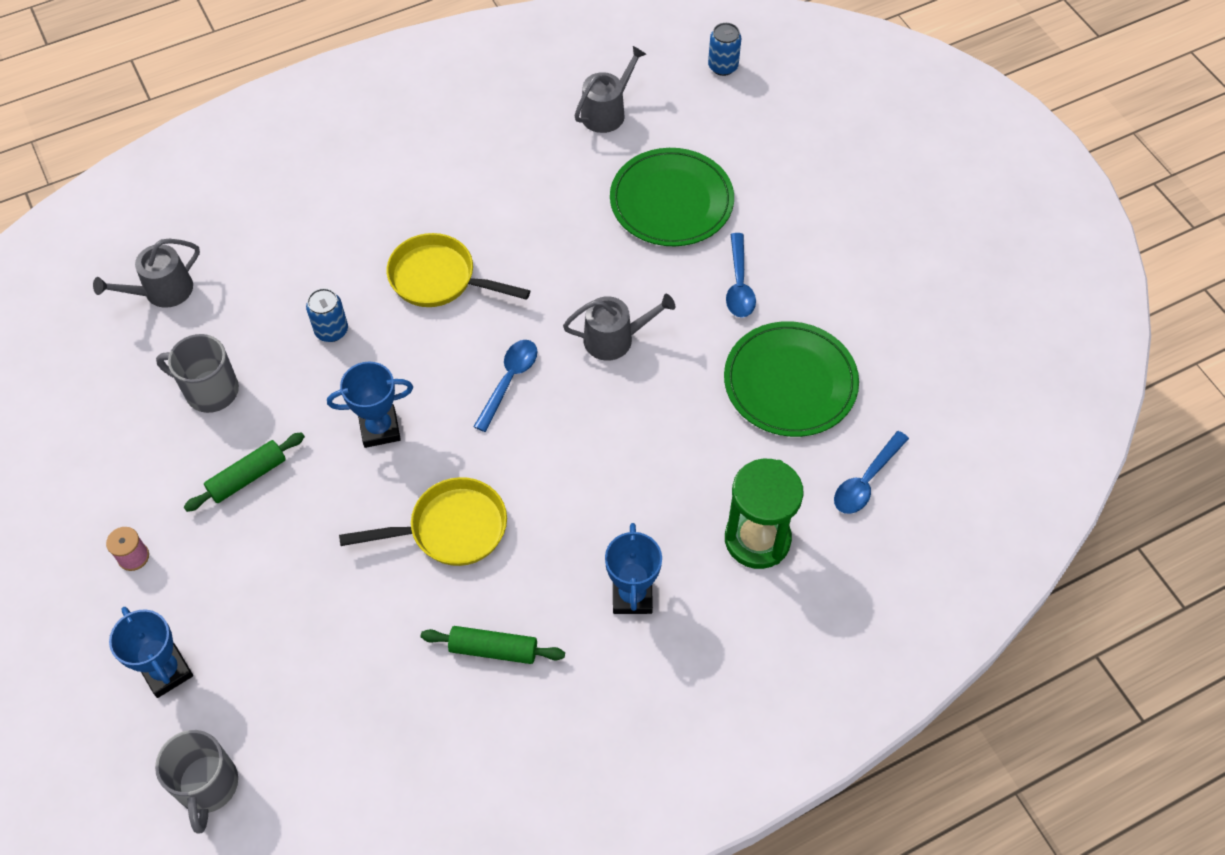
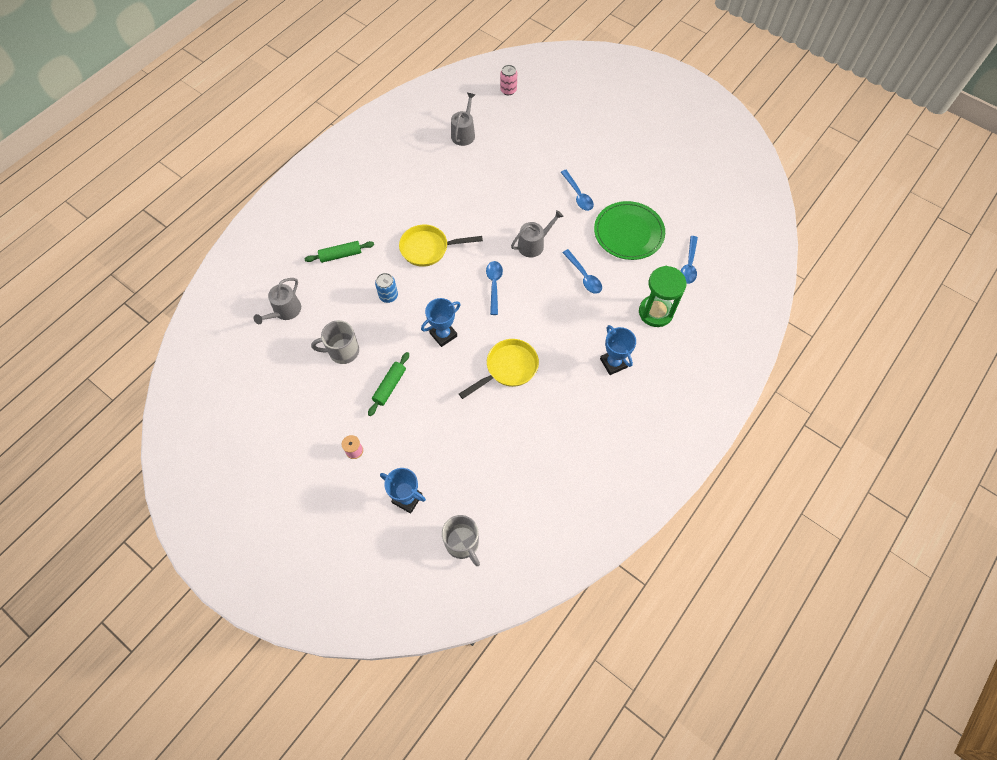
camera: 25 degrees left, 5 degrees up
(493, 649) = (563, 416): green rolling pin -> green rolling pin (340, 255)
(668, 426) = (584, 276): none -> blue spoon
(671, 201) = (522, 166): green plate -> none
(723, 66) = (508, 90): blue can -> pink can

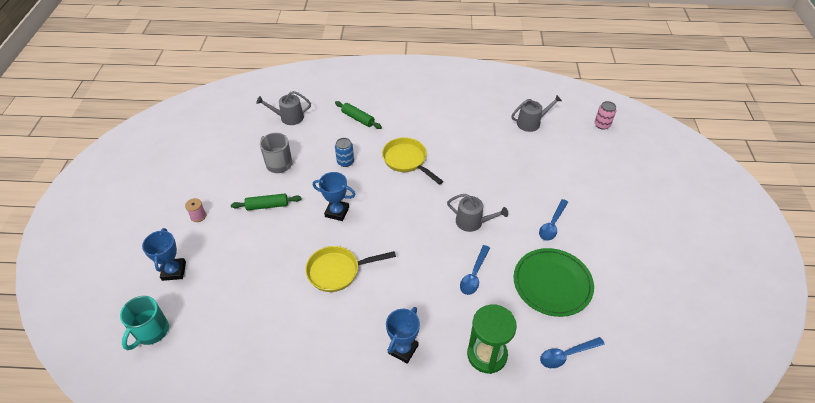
camera: 55 degrees right, 15 degrees down
(462, 543) = (151, 332): grey mug -> turquoise mug
(494, 285) = (409, 218): blue spoon -> none
(508, 368) = (337, 271): yellow pan -> yellow pan turned 150 degrees clockwise

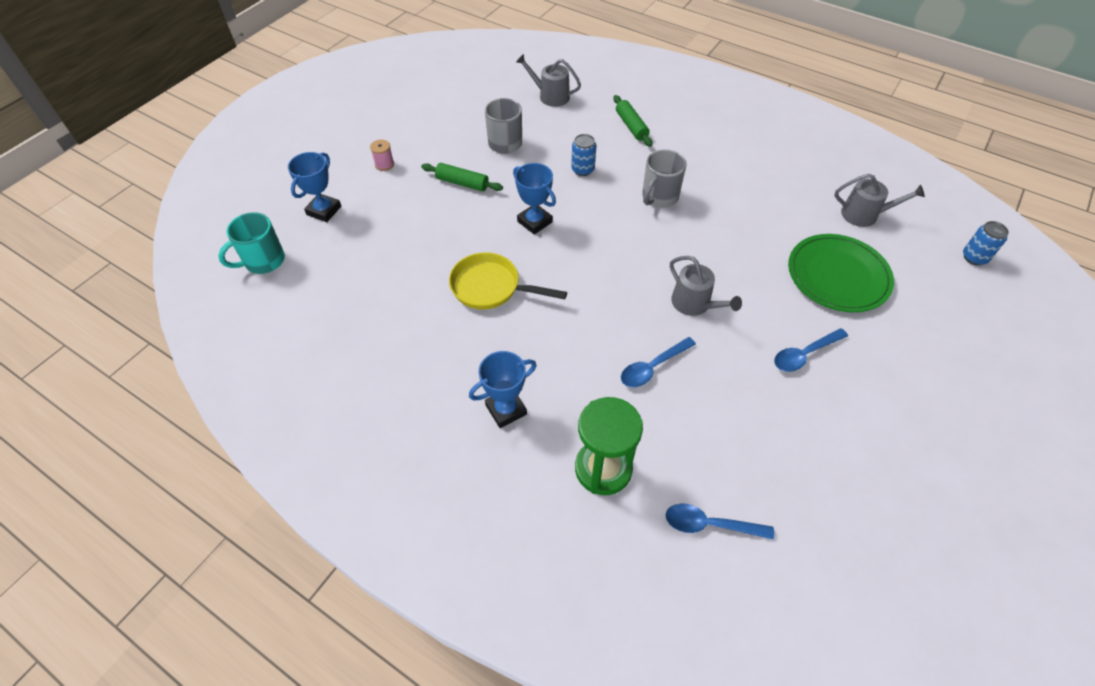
camera: 30 degrees right, 5 degrees up
(407, 161) = (659, 197): yellow pan -> grey mug
(552, 283) = (752, 427): green plate -> green plate (838, 276)
(602, 125) = (974, 257): pink can -> blue can

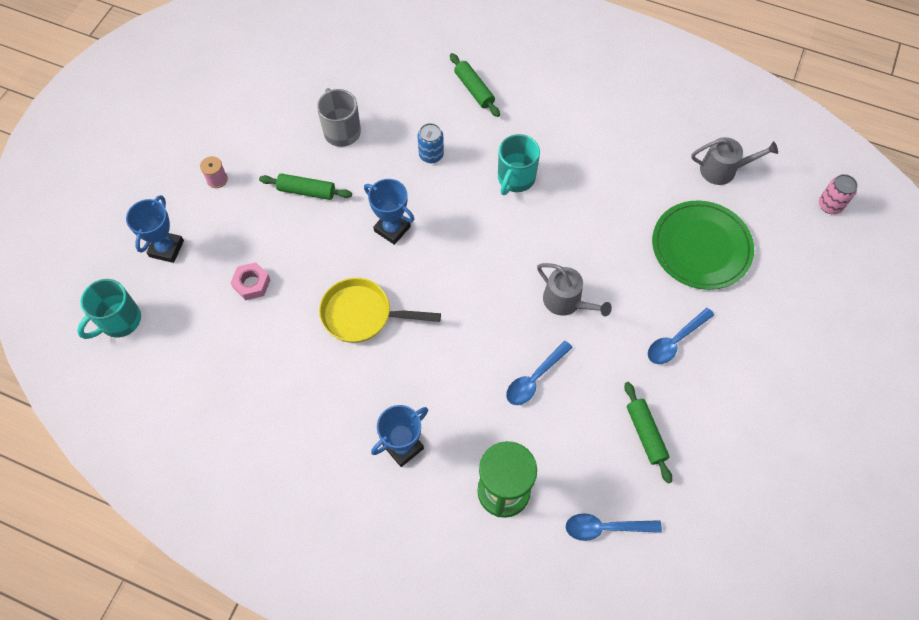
camera: 10 degrees left, 10 degrees up
(393, 248) = (252, 284): none -> pink nut
(550, 96) = (380, 60): grey watering can -> none
(659, 197) = (515, 178): grey mug -> turquoise mug
(764, 437) = (645, 434): none -> green rolling pin
(974, 257) = (830, 205): blue can -> pink can

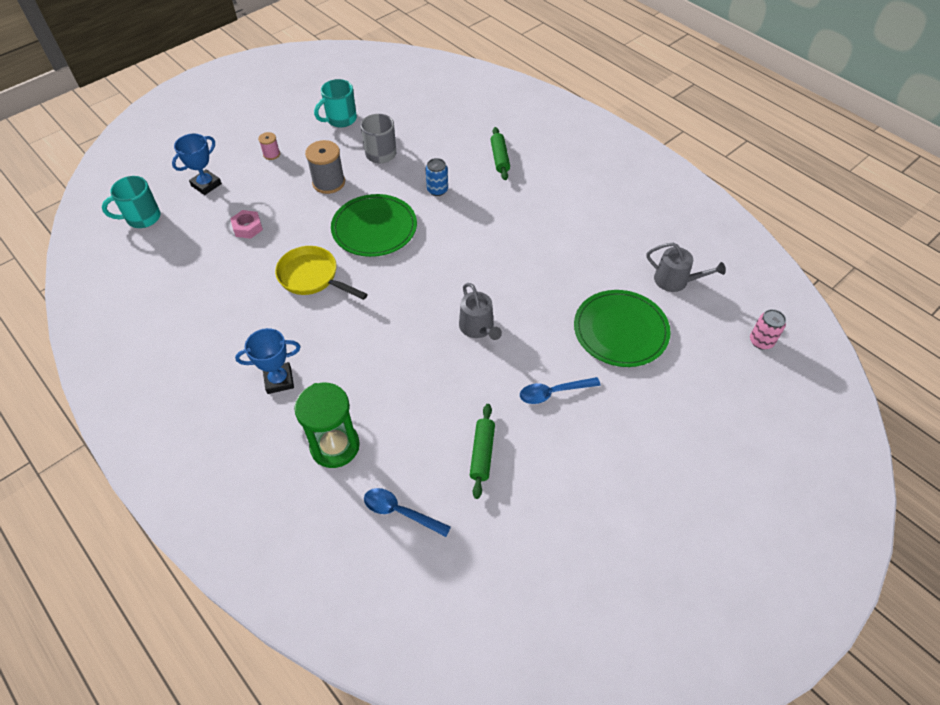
camera: 25 degrees right, 10 degrees down
(306, 191) = (329, 182): green rolling pin -> grey spool
(392, 229) = (374, 228): blue trophy -> green plate
(515, 178) = (493, 227): turquoise mug -> turquoise mug (340, 119)
(534, 378) = (415, 373): blue spoon -> none

